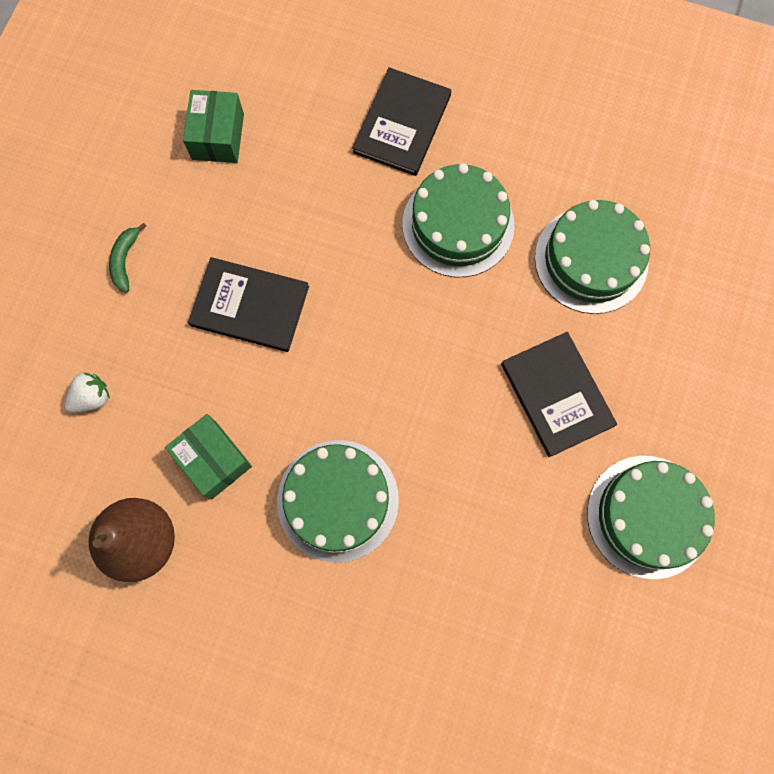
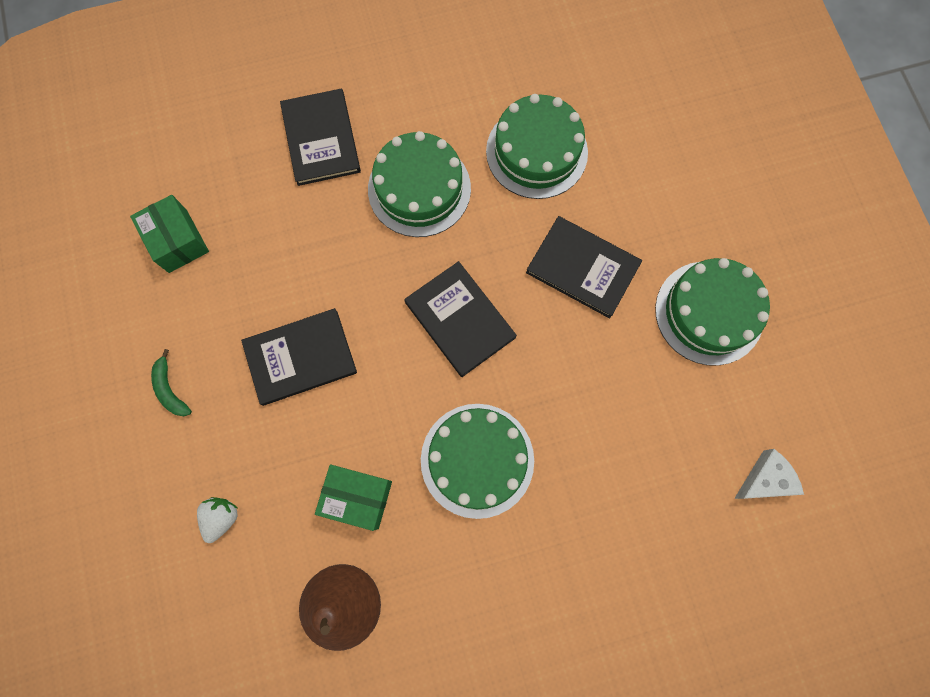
camera: 35 degrees left, 0 degrees up
(410, 366) = (460, 320): none -> black book
(588, 705) = (765, 479): none -> white cheese

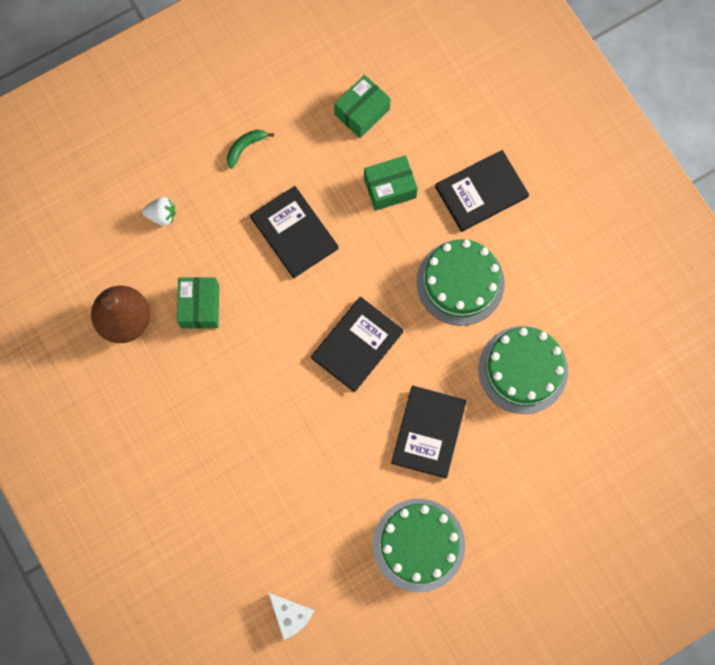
camera: 75 degrees right, 0 degrees up
(282, 234) = (390, 188): none -> green box
(477, 460) = (249, 387): green cake -> none

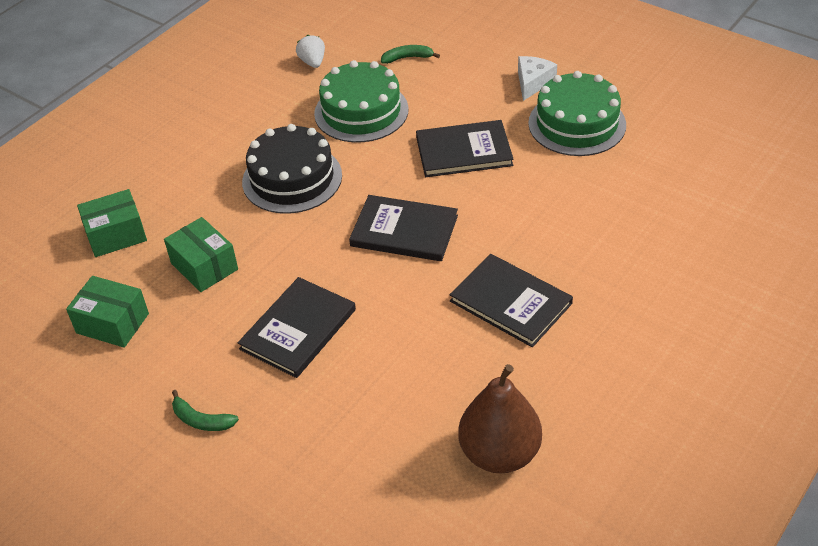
camera: 110 degrees left, 30 degrees down
(162, 215) = (336, 473): white strawberry -> white strawberry (313, 62)
(200, 306) = (438, 383): green box -> green box (116, 235)
(290, 615) = (714, 183): white cheese -> white cheese (533, 83)
(460, 282) = (292, 178): green cake -> black cake
(481, 192) = (180, 195): black book -> black book (510, 302)
(584, 441) = (407, 58): none -> green banana

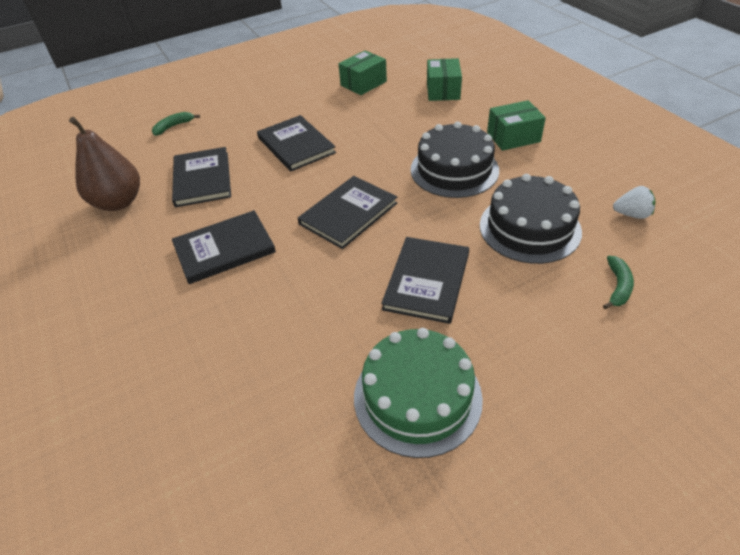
camera: 115 degrees right, 0 degrees up
(201, 420) = (263, 103): green banana -> green banana (173, 126)
(204, 266) = (385, 118): green box -> green box (513, 137)
(361, 111) = (529, 228): green cake -> black cake
(410, 390) = (202, 179): none -> black book
(533, 83) = (521, 387): white cheese -> none

